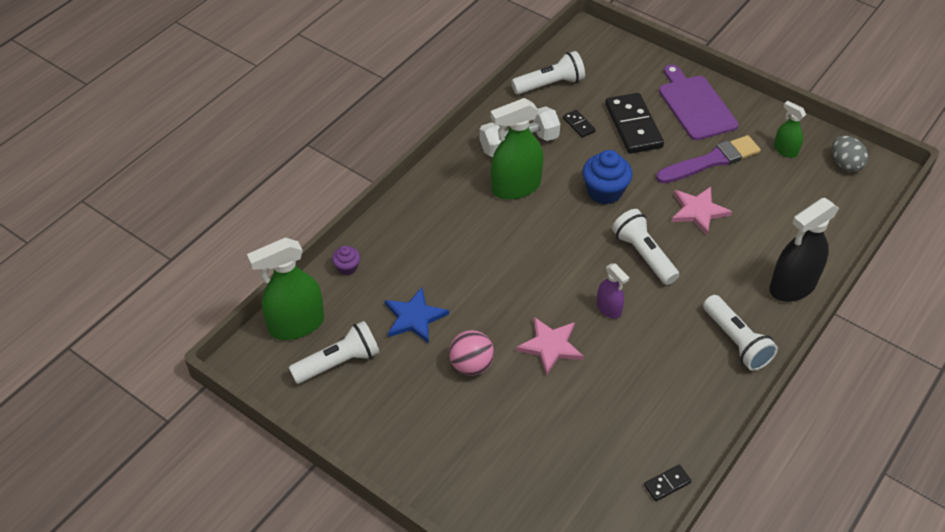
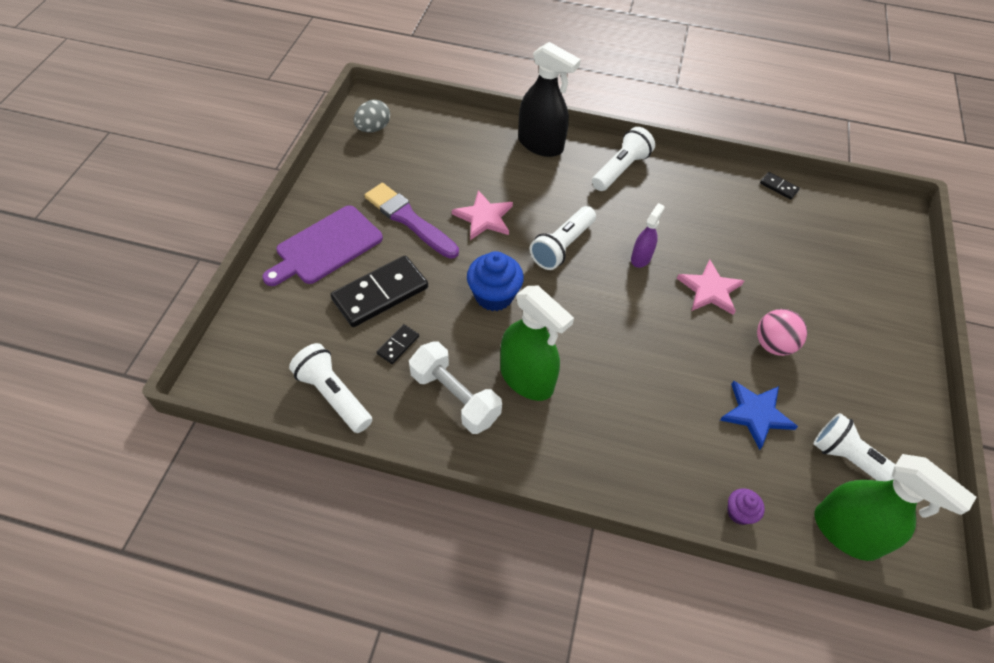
camera: 115 degrees left, 5 degrees up
(785, 150) = (371, 169): green spray bottle -> none

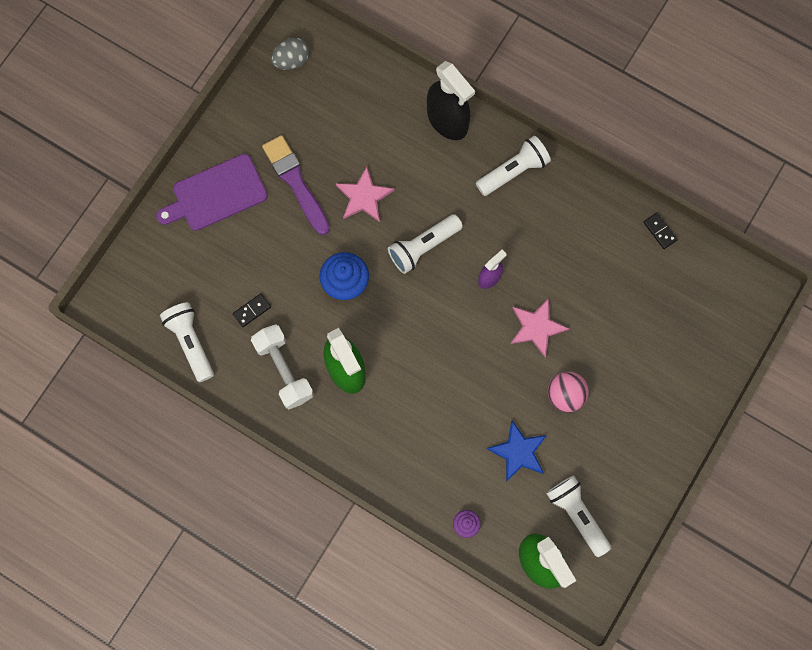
camera: 20 degrees right, 20 degrees up
(380, 293) = (250, 256): black domino -> none

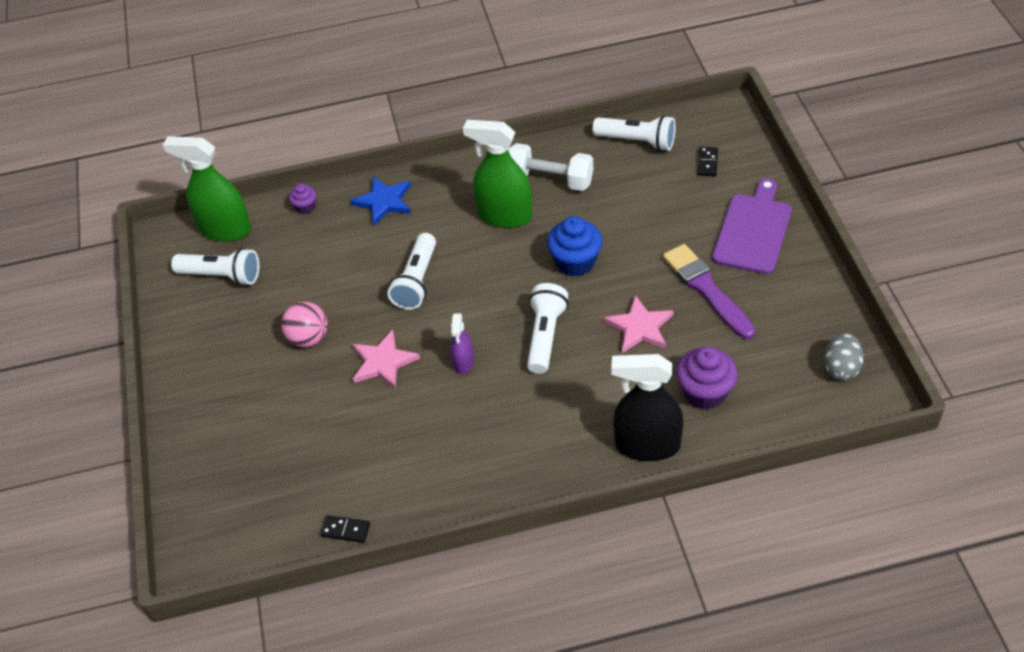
camera: 140 degrees right, 25 degrees down
(252, 310) = (621, 191): black domino -> black domino (707, 163)
(295, 182) = (706, 289): purple brush -> purple brush turned 135 degrees counterclockwise
(380, 119) = (705, 392): none -> purple cupcake
(513, 171) = (538, 458): white flashlight -> white flashlight (417, 281)
(518, 452) = (310, 275): blue star -> blue star (384, 202)

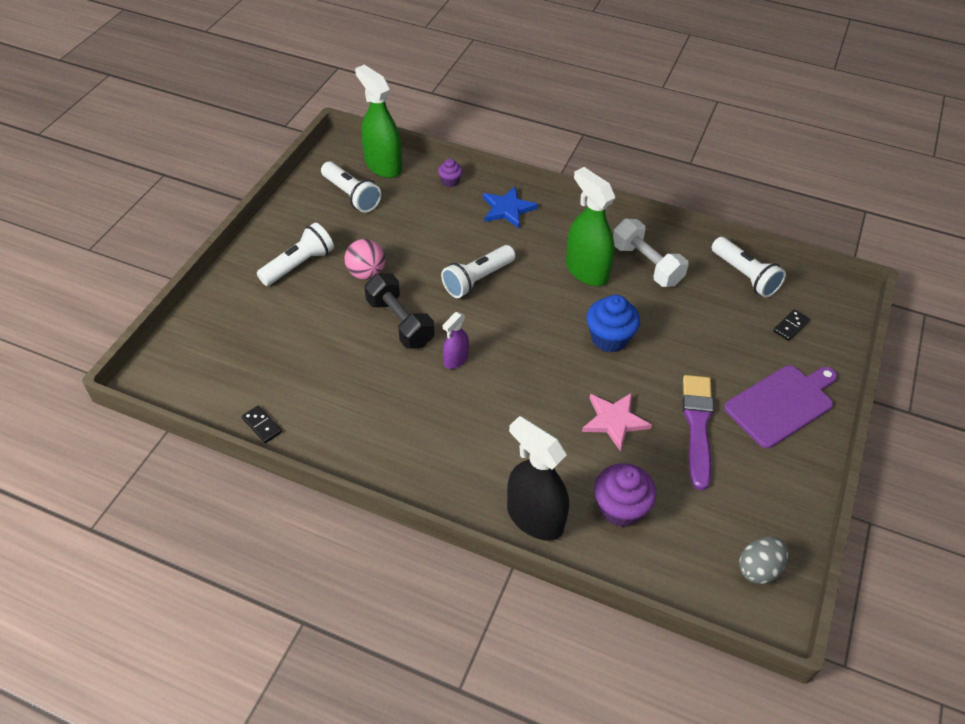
camera: 30 degrees right, 0 degrees up
(383, 362) = (400, 322): pink star -> black dumbbell
(545, 336) = (534, 379): white flashlight -> white flashlight (299, 265)

